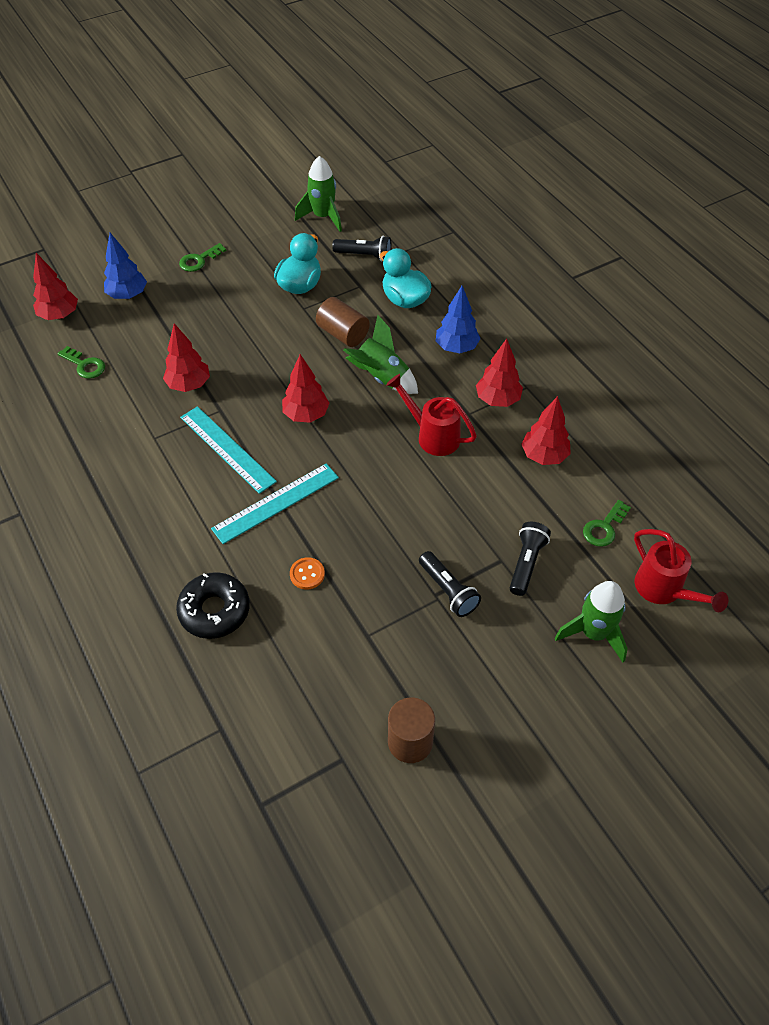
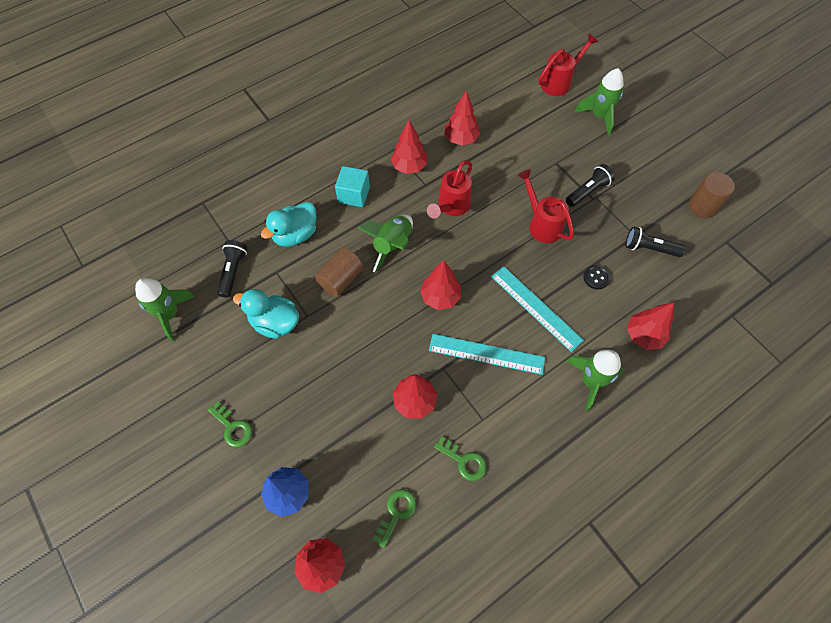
camera: 95 degrees left, 10 degrees up
(170, 542) = (590, 381): none -> green rocket
(214, 610) = (643, 336): black donut -> red tree
(227, 449) = (486, 354): turquoise ruler -> turquoise ruler turned 60 degrees clockwise
(307, 574) = (596, 277): orange button -> black button
(397, 527) = (541, 224): none -> red watering can
(456, 347) = (354, 195): blue tree -> turquoise cube
(526, 563) = (555, 149): black flashlight -> black flashlight (649, 248)
(604, 527) = (517, 109): green key -> green key (464, 461)

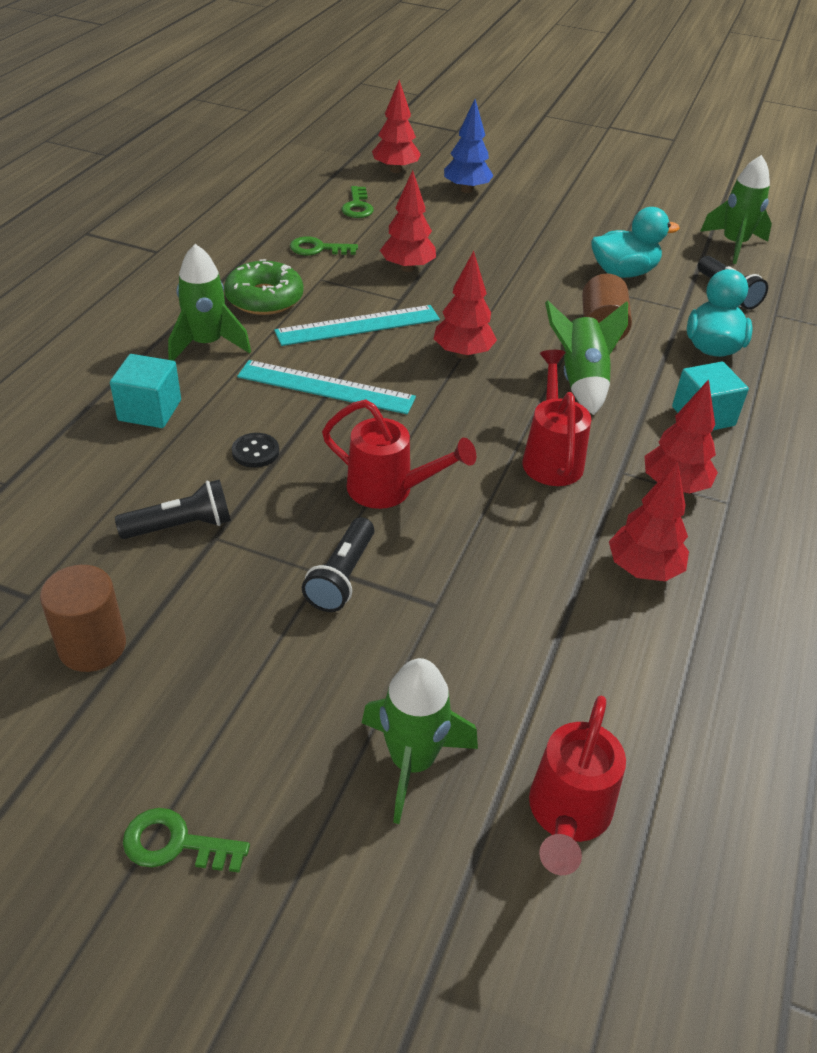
camera: 145 degrees right, 20 degrees down
(232, 427) = (564, 205): green key -> green key (176, 843)
(533, 414) = (264, 298): none -> green donut
(643, 336) = (150, 410): red tree -> turquoise cube

